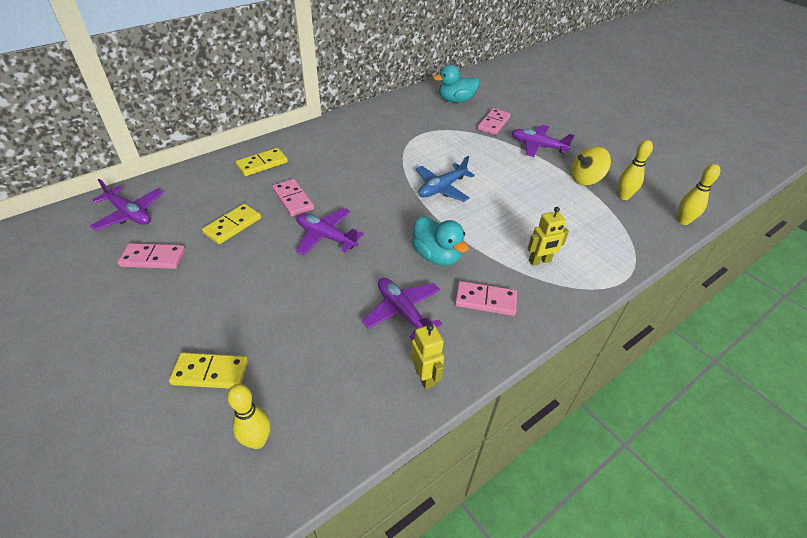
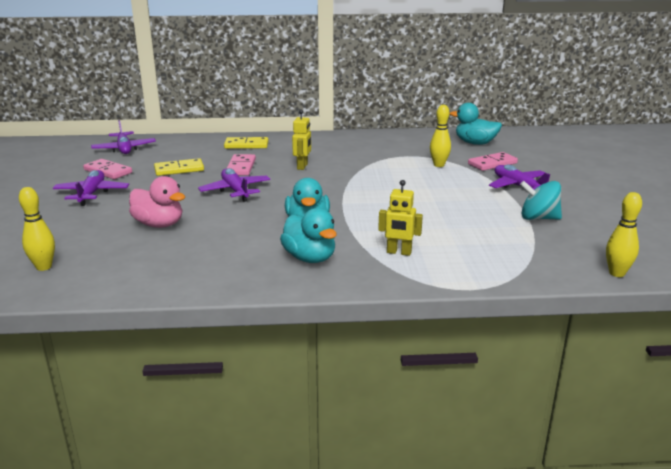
camera: 35 degrees right, 20 degrees down
(210, 372) = (64, 229): yellow domino -> none
(306, 317) = (159, 224): none -> pink duck
(402, 312) = (231, 243): purple plane -> purple plane (92, 194)
(424, 377) = (195, 279): yellow robot -> yellow robot (302, 166)
(442, 188) = (374, 189): blue plane -> none
(485, 300) = (310, 258): pink domino -> turquoise duck
(585, 179) = (538, 218): yellow spinning top -> turquoise spinning top
(623, 196) = (566, 239): yellow bowling pin -> yellow bowling pin (439, 165)

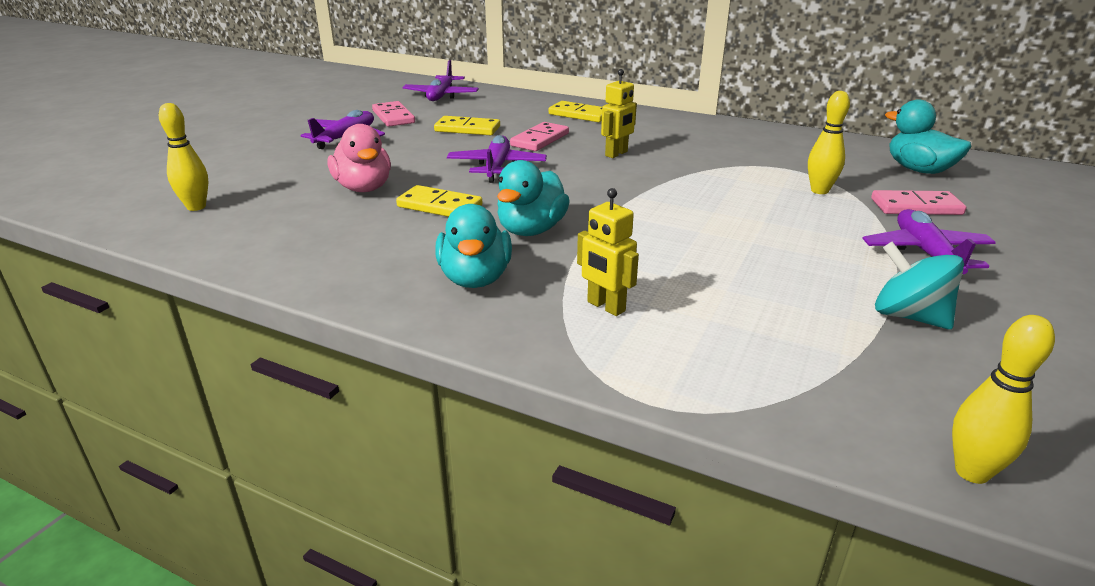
camera: 30 degrees right, 5 degrees up
(230, 223) = (439, 206): none -> yellow domino

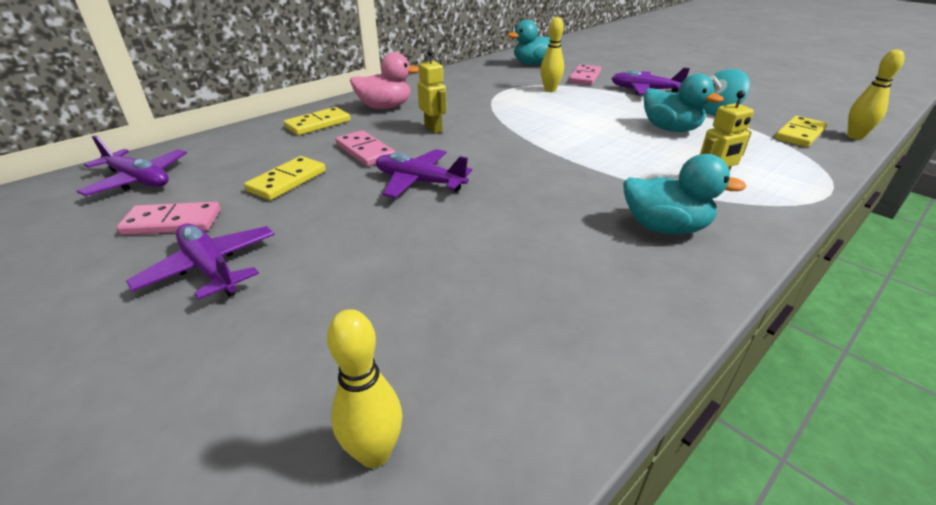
camera: 70 degrees left, 5 degrees up
(364, 188) = (415, 269): pink duck -> pink duck (385, 107)
(439, 206) = (500, 225): yellow domino -> yellow domino (799, 134)
(531, 230) = (575, 189): turquoise duck -> turquoise duck (670, 129)

